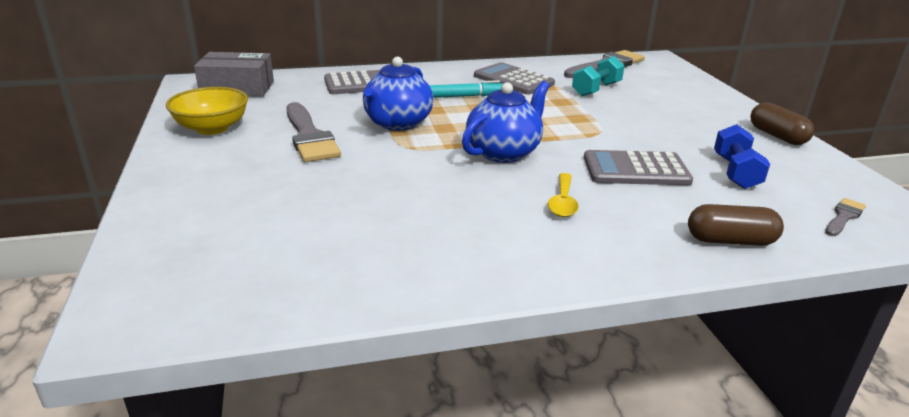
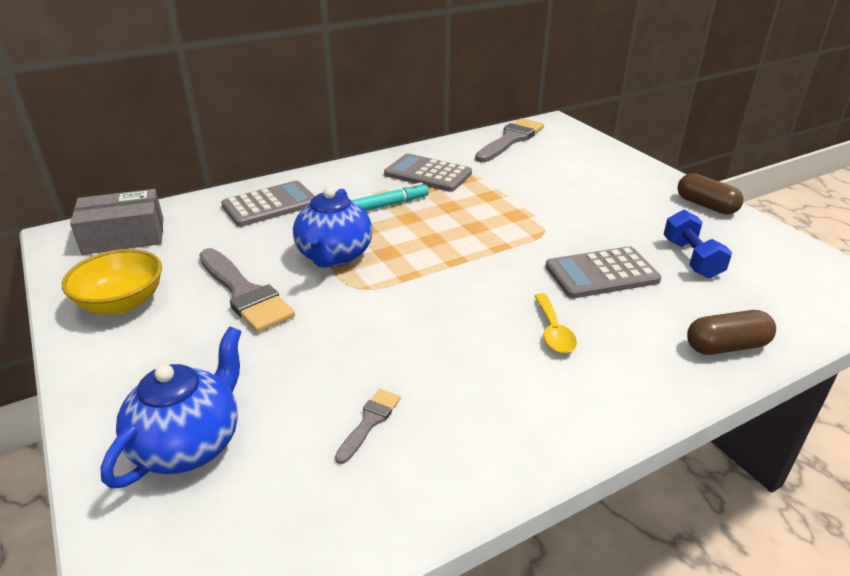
camera: 15 degrees left, 5 degrees up
(504, 152) = (464, 275): blue teapot -> blue teapot (189, 444)
(596, 89) = (515, 174): turquoise dumbbell -> none
(843, 217) = (805, 295): grey brush -> grey brush (369, 422)

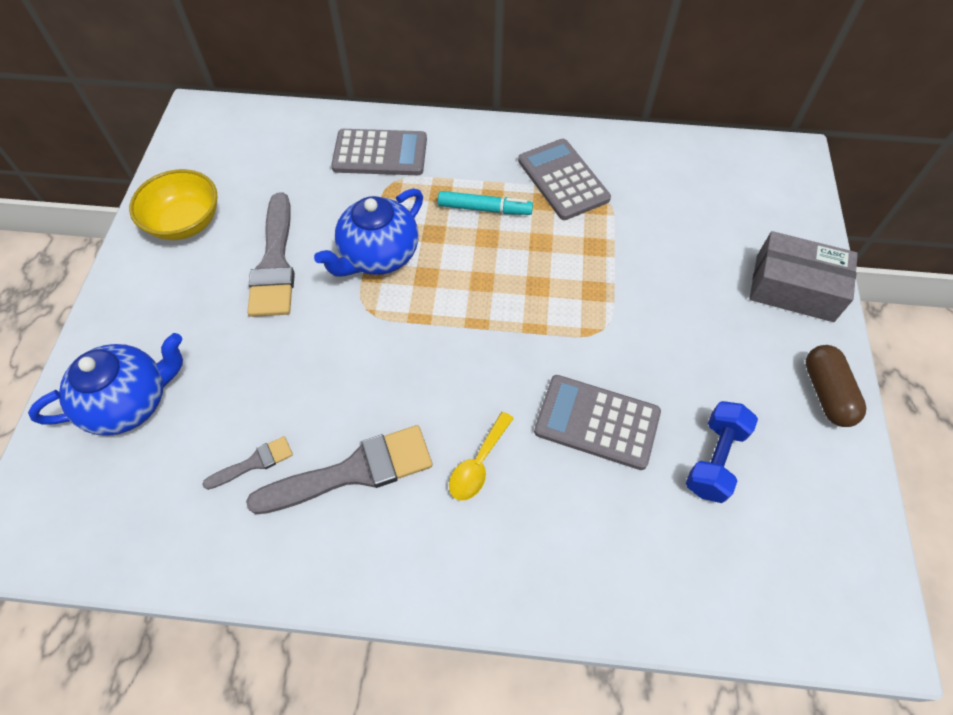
camera: 35 degrees right, 25 degrees up
(124, 236) = (239, 137): grey box -> grey box (794, 288)
(510, 140) = (708, 164): grey brush -> grey brush (353, 471)
(726, 346) = (618, 587): brown capsule -> none

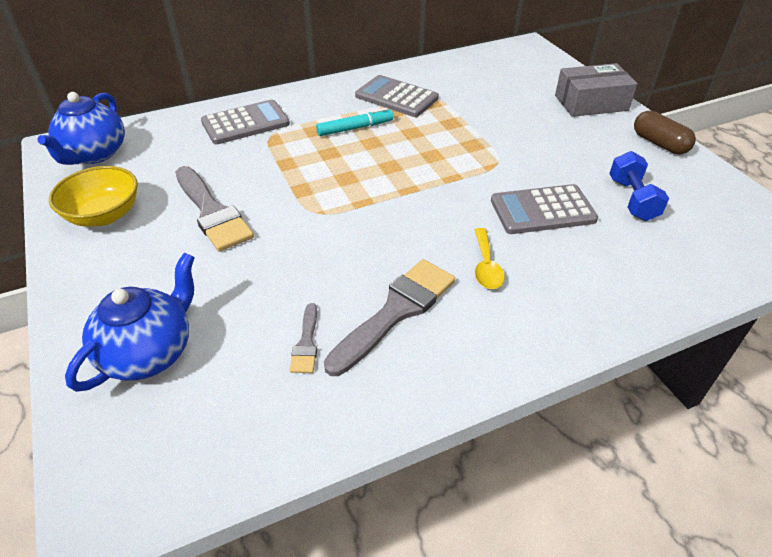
camera: 30 degrees left, 15 degrees down
(254, 463) = (306, 343): grey brush -> grey brush turned 150 degrees clockwise
(378, 256) = (297, 179): blue teapot -> blue teapot (94, 154)

